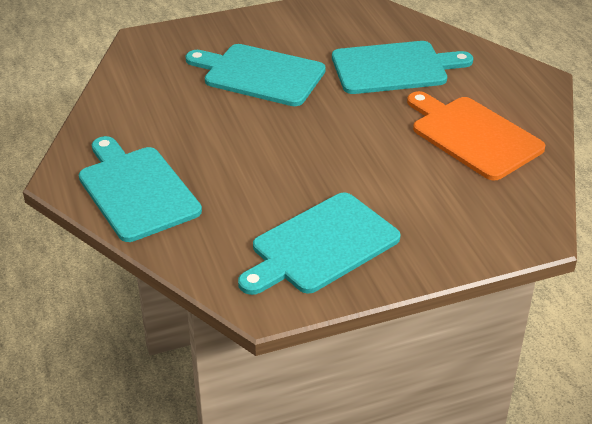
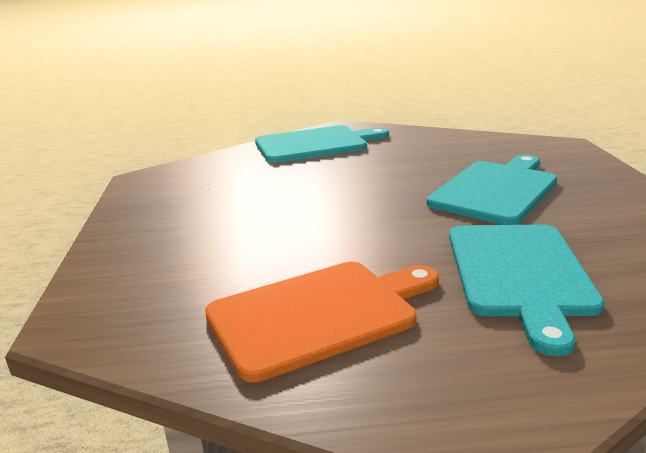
camera: 105 degrees right, 15 degrees down
(321, 246) = (188, 201): turquoise cutting board -> none

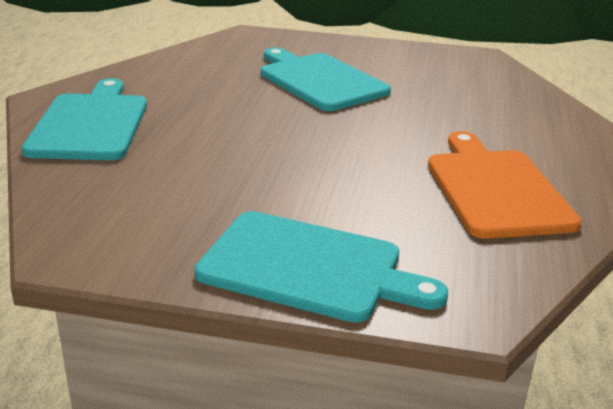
camera: 75 degrees left, 5 degrees up
(519, 273) = (467, 111): turquoise cutting board -> turquoise cutting board (309, 267)

